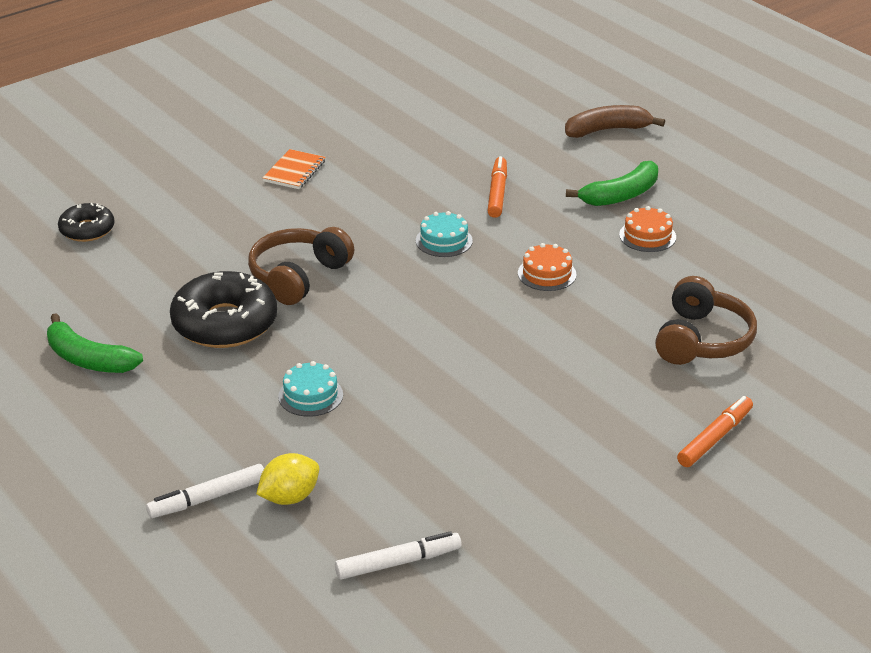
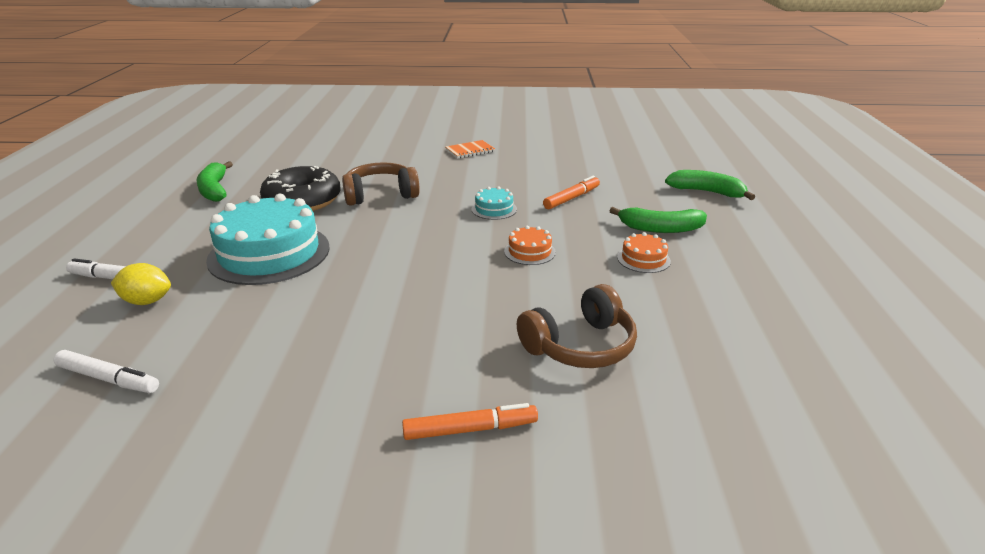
camera: 40 degrees right, 5 degrees down
(87, 230) = (327, 141): black donut -> none
(310, 395) = (269, 253): turquoise cake -> turquoise cake, size x2.28
(607, 130) = (707, 192): brown banana -> green banana

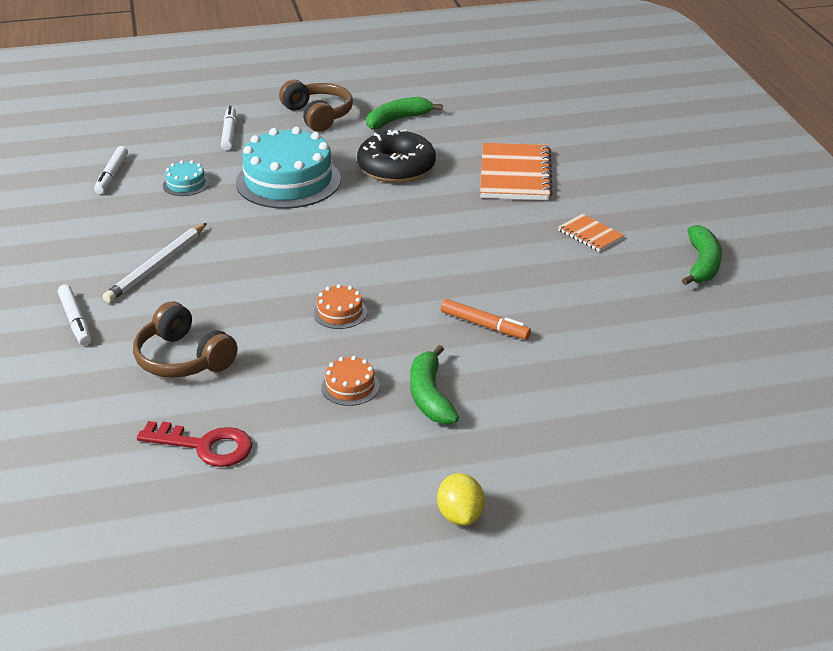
camera: 75 degrees right, 5 degrees up
(147, 301) = (202, 156): yellow lemon -> yellow lemon (460, 516)
(364, 160) = (515, 175): none -> orange notebook
(379, 352) = (157, 265): none -> white pencil
(380, 195) = (430, 204): brown headphones -> brown headphones (317, 115)
(470, 429) = (75, 320): orange marker -> white marker
(494, 209) = (429, 277): turquoise cake -> turquoise cake (186, 184)
(707, 192) = (563, 434): green banana -> green banana (702, 264)
(732, 342) = (205, 446): none -> red key

